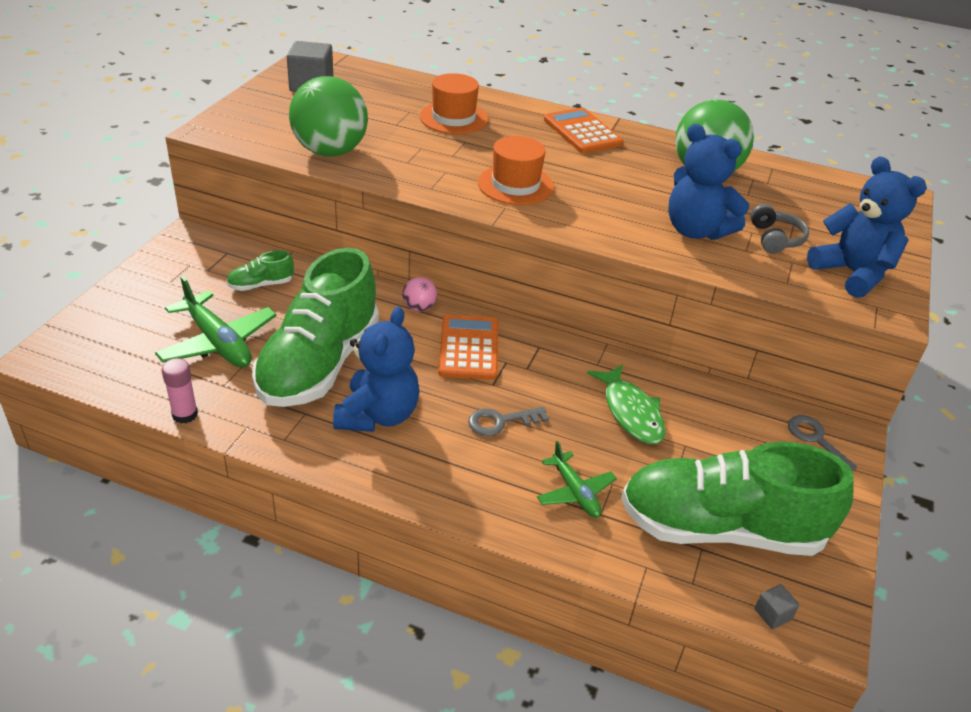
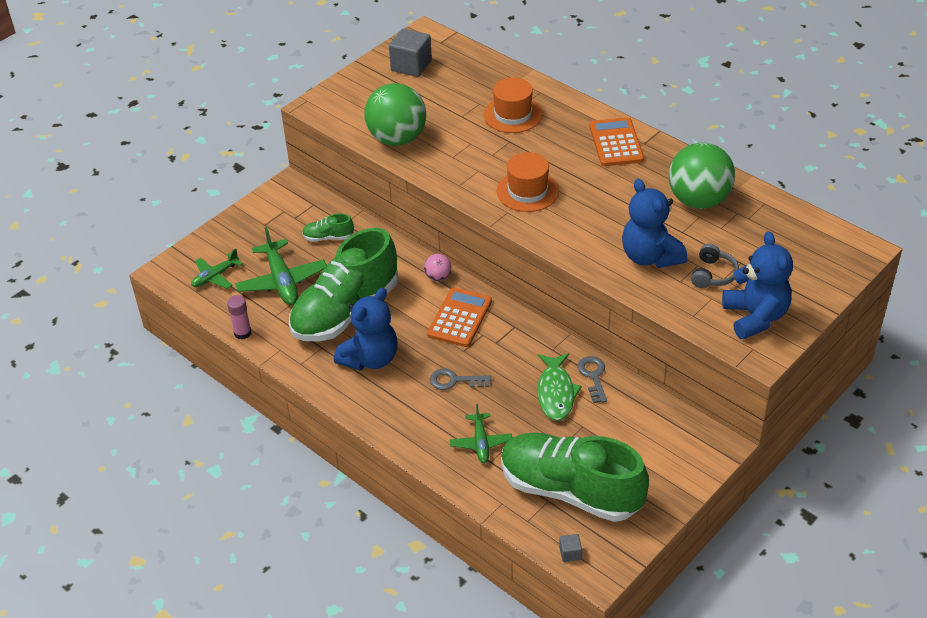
camera: 25 degrees right, 5 degrees up
(120, 351) = (215, 276): none -> green plane
(815, 440) = (689, 443): grey key -> grey key (593, 376)

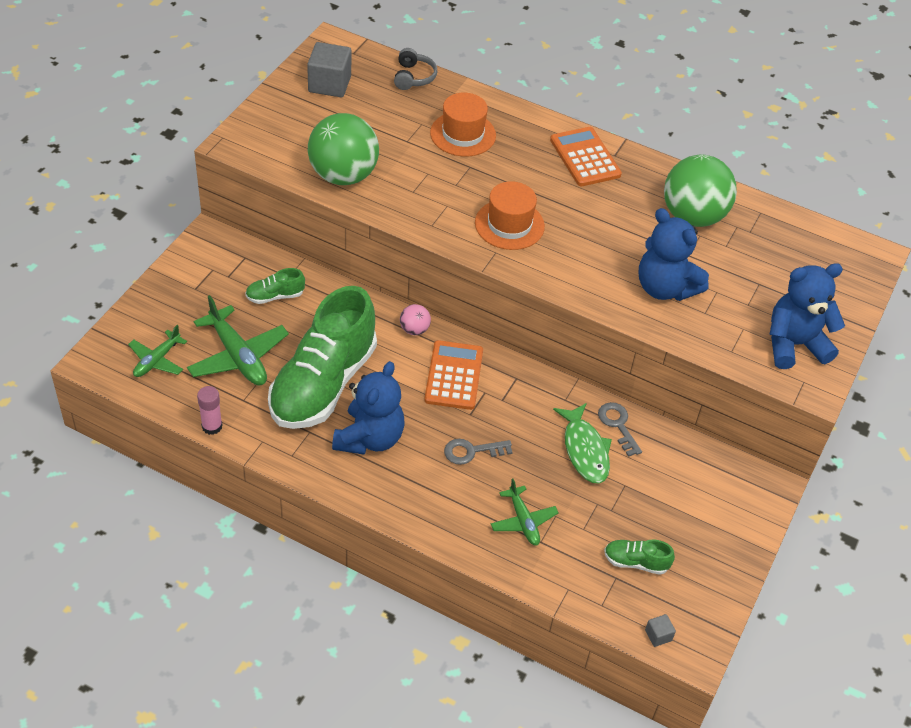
camera: 20 degrees left, 5 degrees up
(570, 490) = (636, 562): green shoe -> green shoe, size x0.40
(713, 274) = (736, 301): grey headphones -> grey headphones (413, 77)
(755, 317) = (794, 345): blue teddy bear -> blue teddy bear turned 75 degrees counterclockwise

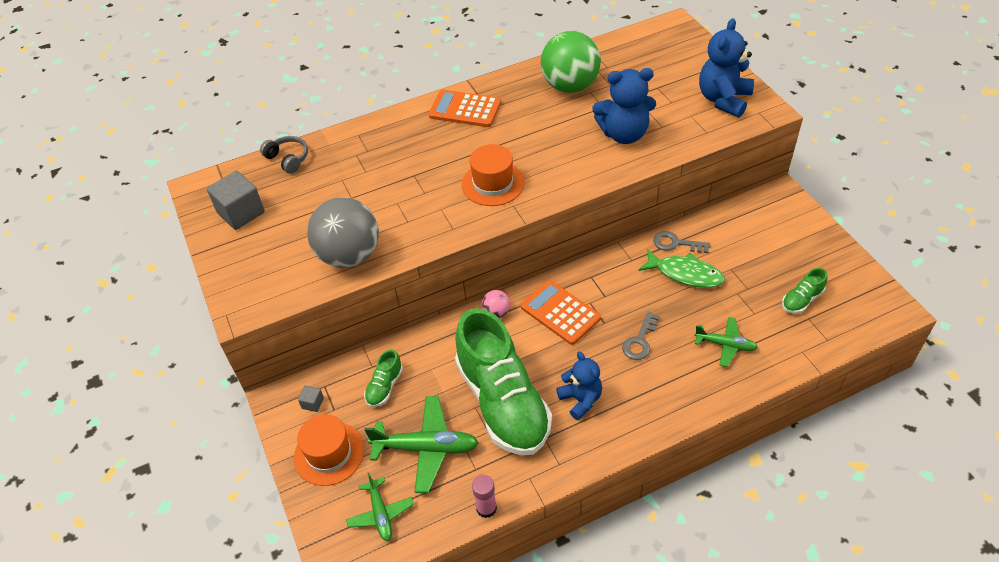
camera: 45 degrees left, 0 degrees up
(343, 175) = (349, 255): green ball -> grey ball
(369, 438) = (580, 399): blue teddy bear -> blue teddy bear, size x0.66
(463, 134) = (377, 162): orange hat -> orange hat (329, 453)
(658, 635) = (871, 322): grey cube -> grey cube (313, 403)

